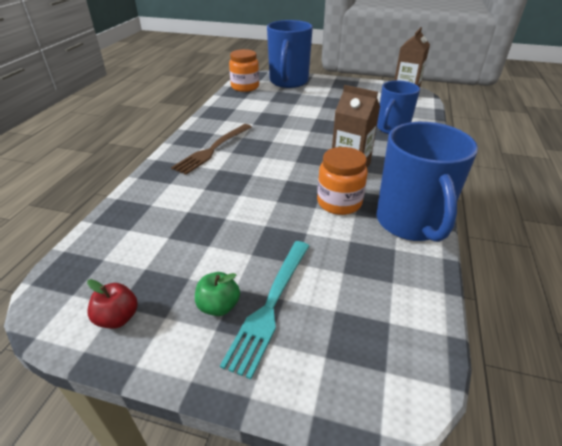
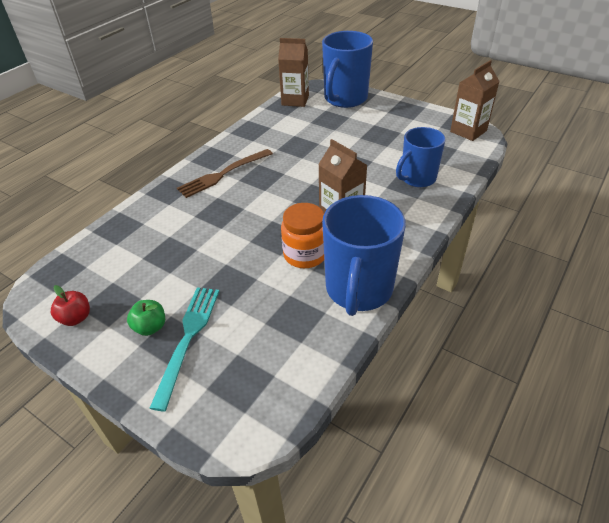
camera: 20 degrees right, 5 degrees up
(245, 87) = (295, 100): orange jar -> brown carton
(270, 307) = (188, 337): turquoise fork -> turquoise fork turned 150 degrees clockwise

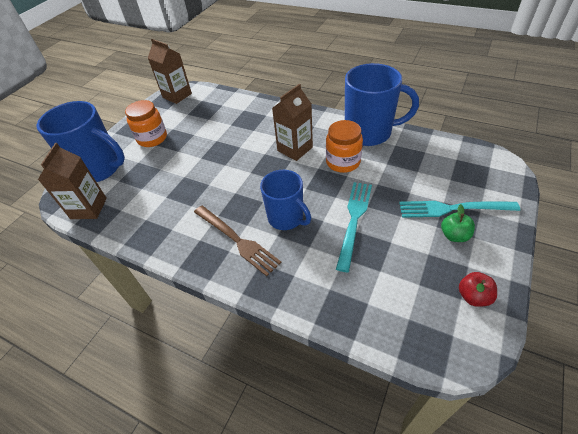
camera: 95 degrees left, 5 degrees up
(212, 250) = (354, 219): none -> turquoise fork
(385, 121) = (152, 138): none -> orange jar
(417, 178) = (241, 116): blue mug -> blue mug (286, 218)

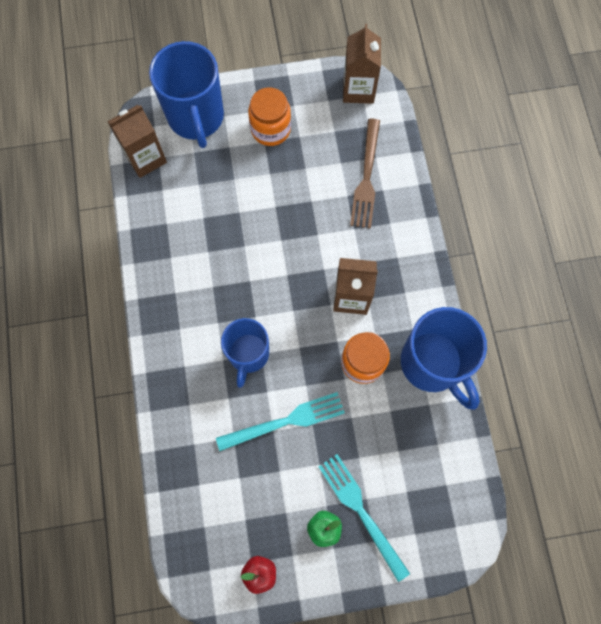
camera: 50 degrees right, 25 degrees up
(238, 241) = (195, 328): brown fork -> brown fork (366, 178)

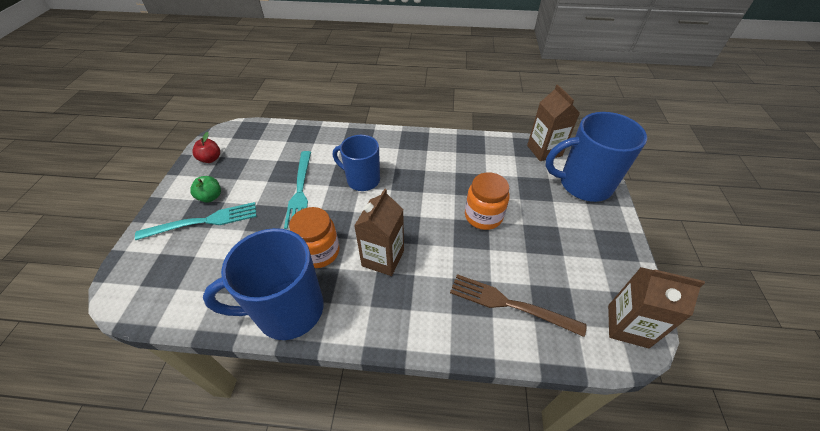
camera: 105 degrees right, 25 degrees down
(270, 129) = (571, 234): orange jar -> orange jar (483, 216)

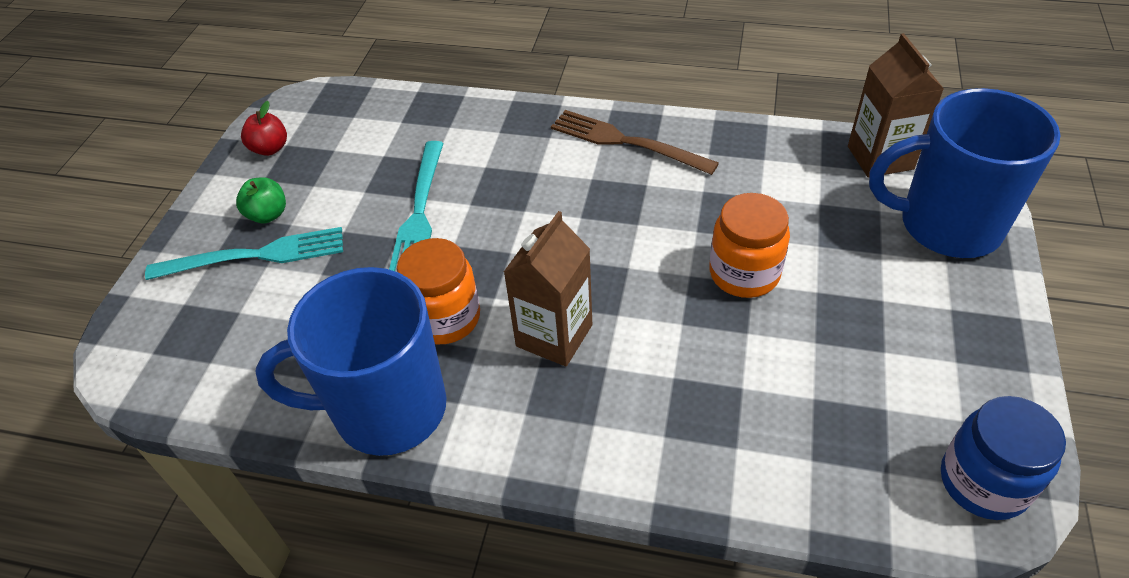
camera: 10 degrees right, 0 degrees up
(362, 180) = (530, 197): blue mug -> none
(508, 304) = (768, 428): brown fork -> brown fork (624, 142)
(627, 326) = (983, 482): brown carton -> blue jar

